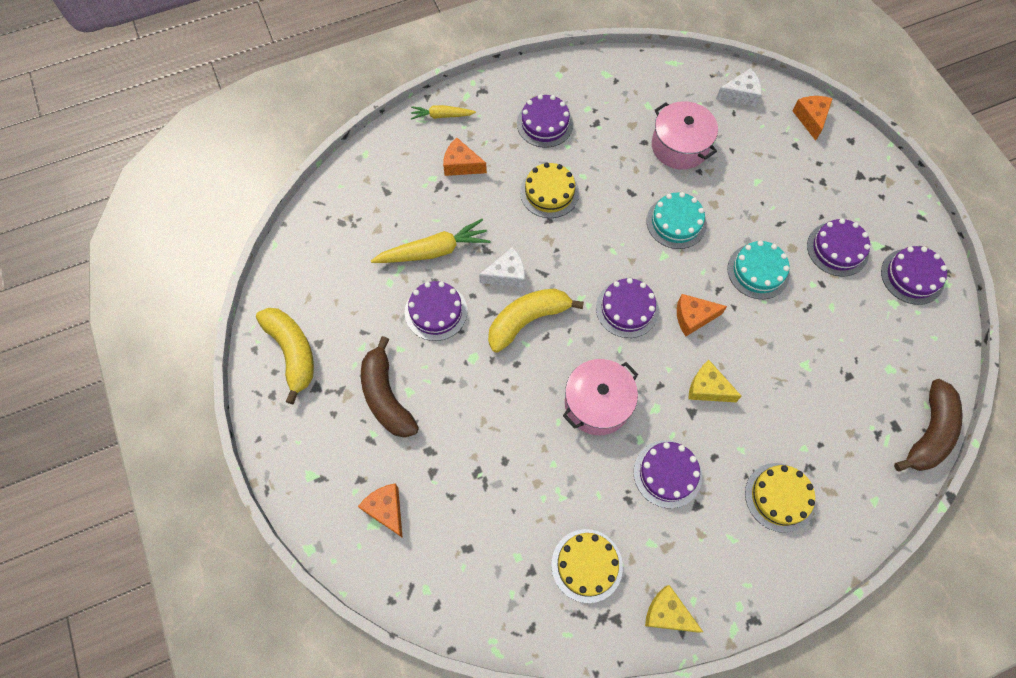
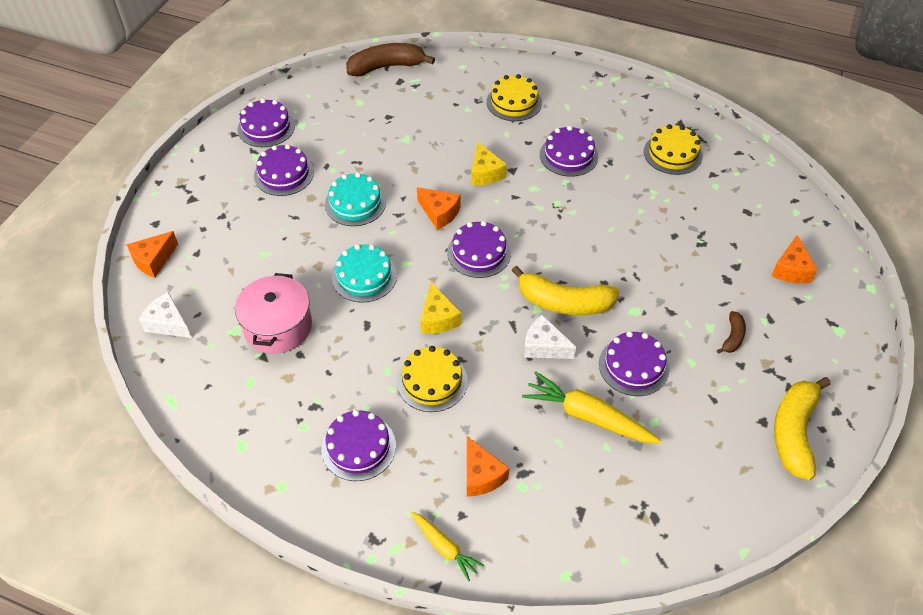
camera: 135 degrees left, 15 degrees down
(386, 397) = (732, 337): brown banana -> brown banana, size x0.49
(597, 403) = (571, 218): pink pot -> none
(667, 613) = (646, 106): yellow cheese -> yellow cheese (438, 318)

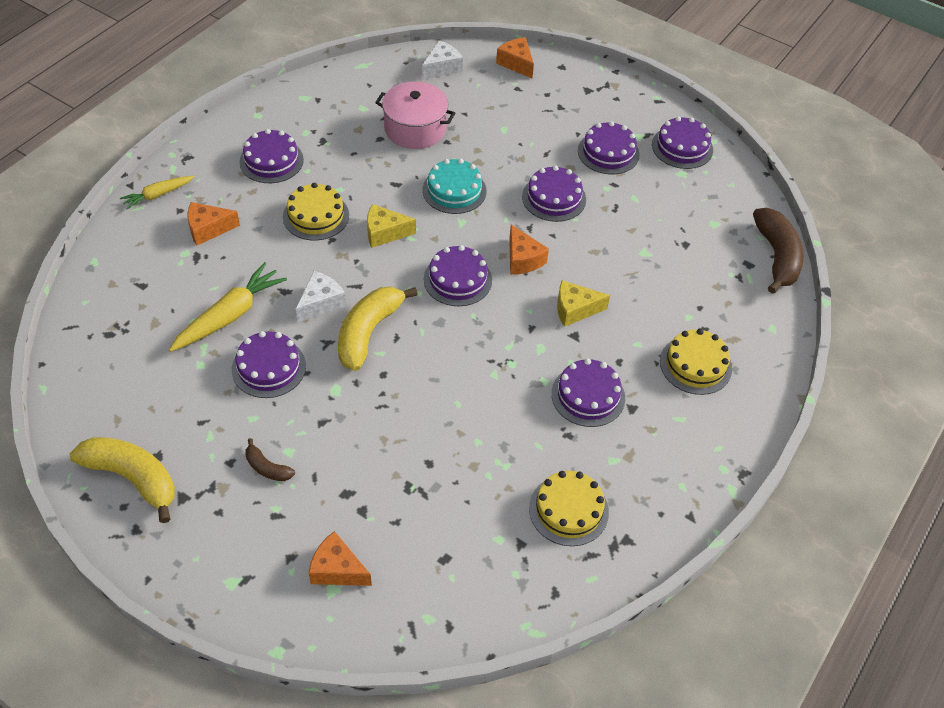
camera: 100 degrees right, 0 degrees up
(355, 203) = (554, 198): turquoise cake -> purple cake
(439, 213) = (523, 259): orange cheese -> orange cheese turned 75 degrees counterclockwise

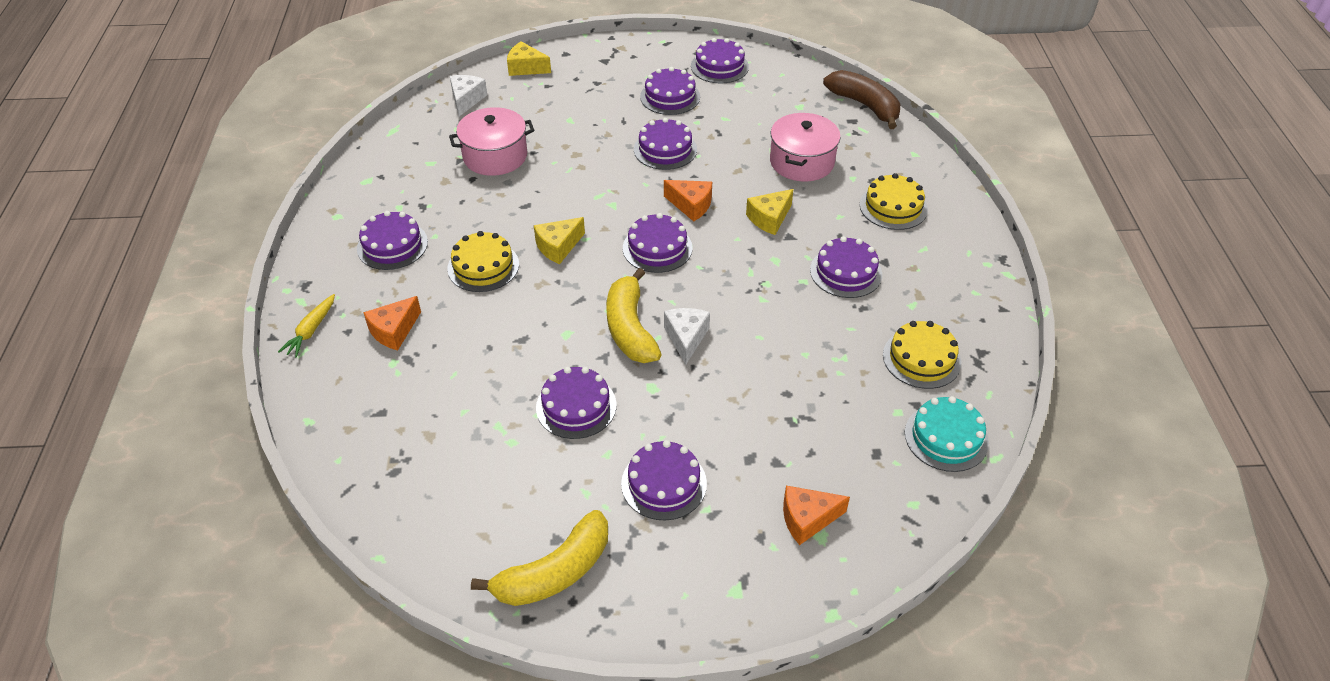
camera: 35 degrees left, 5 degrees down
(133, 478) = (555, 572): yellow banana -> yellow banana turned 150 degrees clockwise
(230, 315) = (494, 387): yellow carrot -> none
(267, 468) = (664, 483): brown banana -> purple cake
(321, 303) = (564, 330): white cheese -> white cheese (686, 338)
(454, 190) = (580, 185): turquoise cake -> turquoise cake (946, 437)
(516, 63) = (526, 68): orange cheese -> yellow cheese
(659, 276) = (802, 162): none -> pink pot

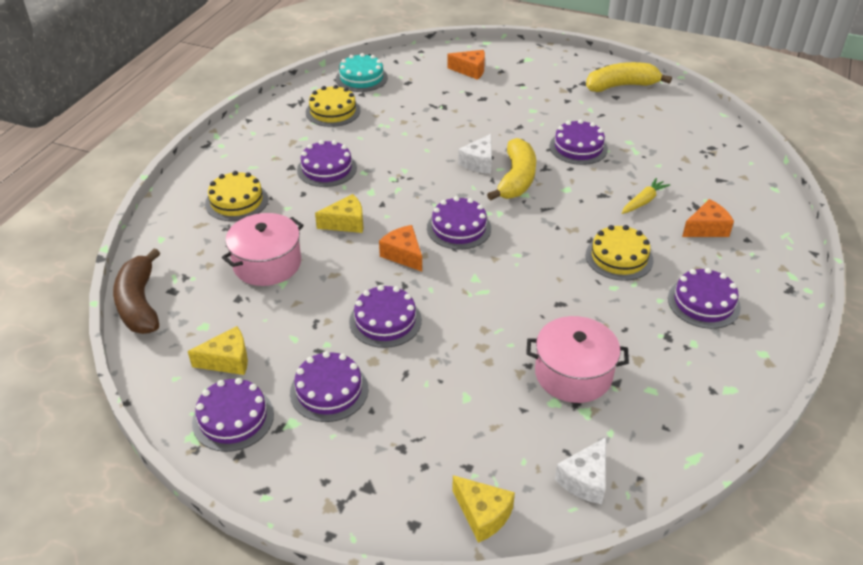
camera: 155 degrees left, 5 degrees down
(311, 330) = (779, 248): yellow carrot -> yellow carrot (643, 201)
(558, 247) = (545, 254): yellow cheese -> yellow cheese (227, 360)
(664, 483) = (541, 101): purple cake -> none

